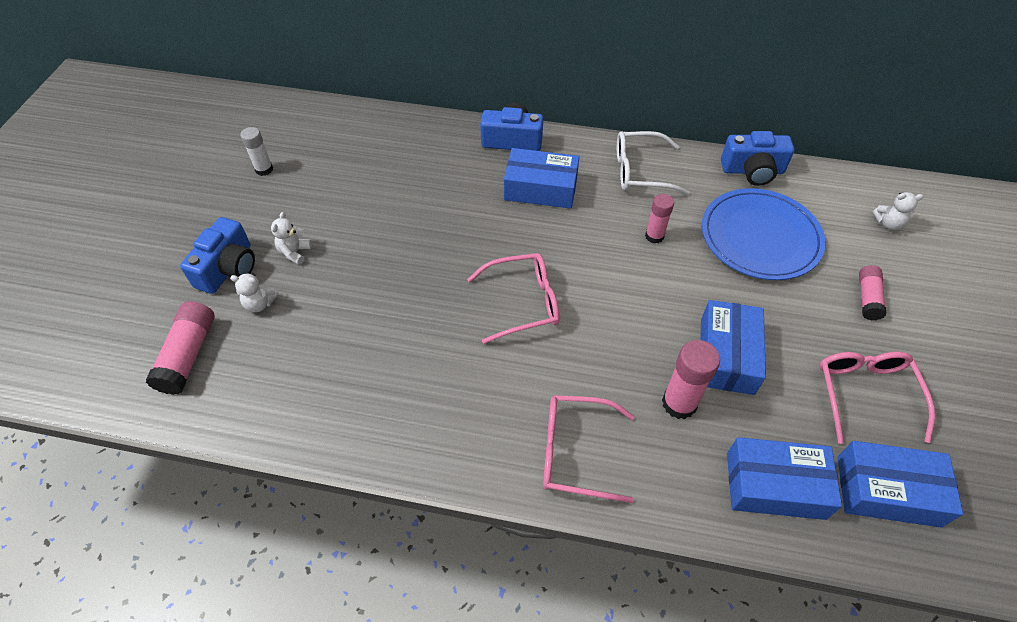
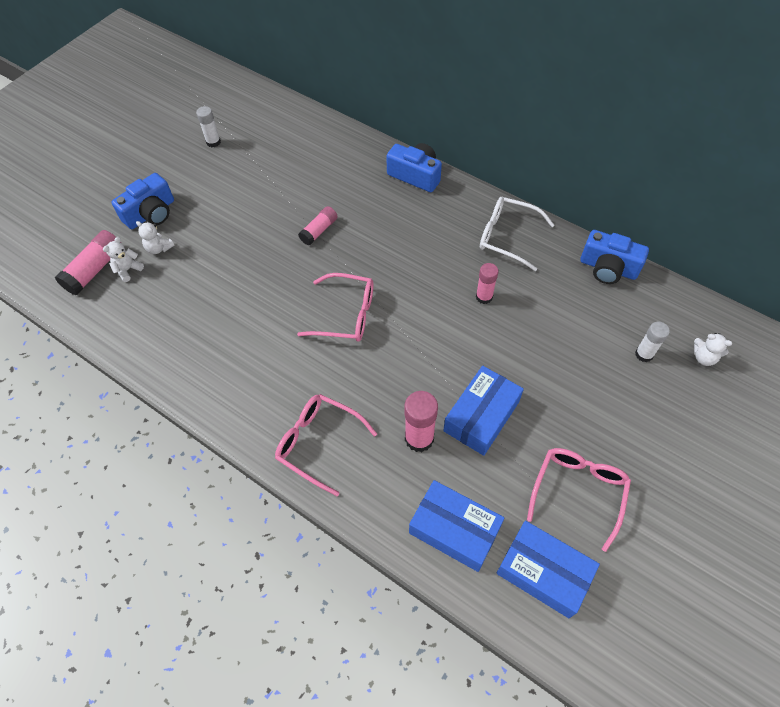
camera: 25 degrees right, 5 degrees up
(294, 252) = (202, 216): white teddy bear -> white teddy bear (128, 270)
(540, 188) = (414, 225): blue box -> none
(760, 237) = (575, 329): blue plate -> none
(836, 239) = (644, 354): none -> white glue stick
(867, 298) = (636, 415): pink glue stick -> pink glue stick (319, 230)

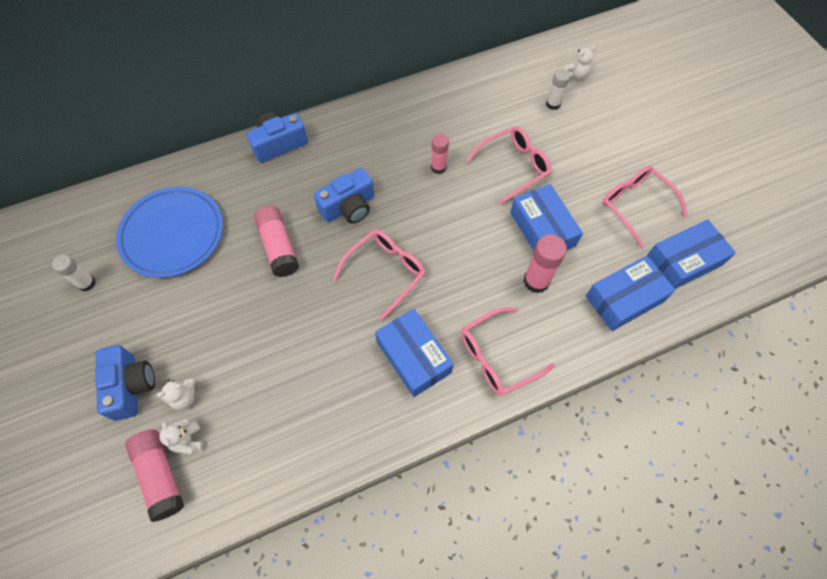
camera: 60 degrees left, 5 degrees up
(279, 377) = (413, 357): none -> blue box
(285, 162) = (172, 234): none -> blue plate
(319, 230) = (279, 247): pink glue stick -> pink glue stick, size x1.54
(507, 237) = (393, 120): white glasses -> none
(535, 357) = (514, 166): none -> pink glasses
(608, 268) = (468, 79): blue camera -> blue camera (349, 207)

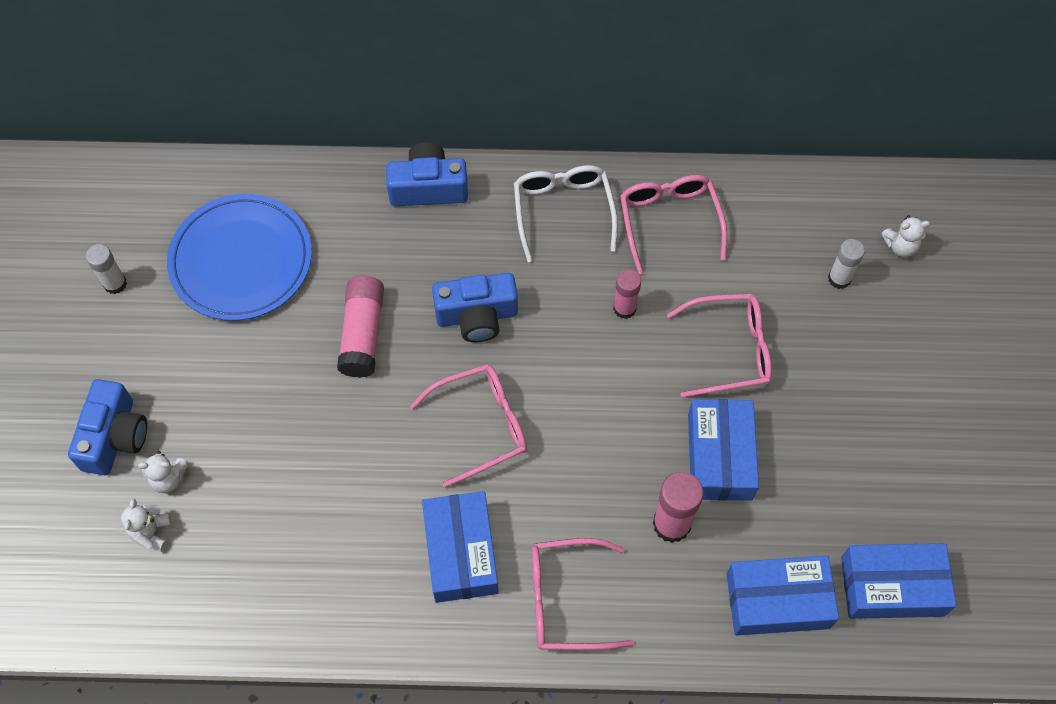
camera: 25 degrees right, 0 degrees up
(160, 475) = (105, 559): pink glue stick -> none
(371, 127) = (563, 211): none -> white glasses
(635, 205) = (871, 478): pink glasses -> pink glasses (669, 221)

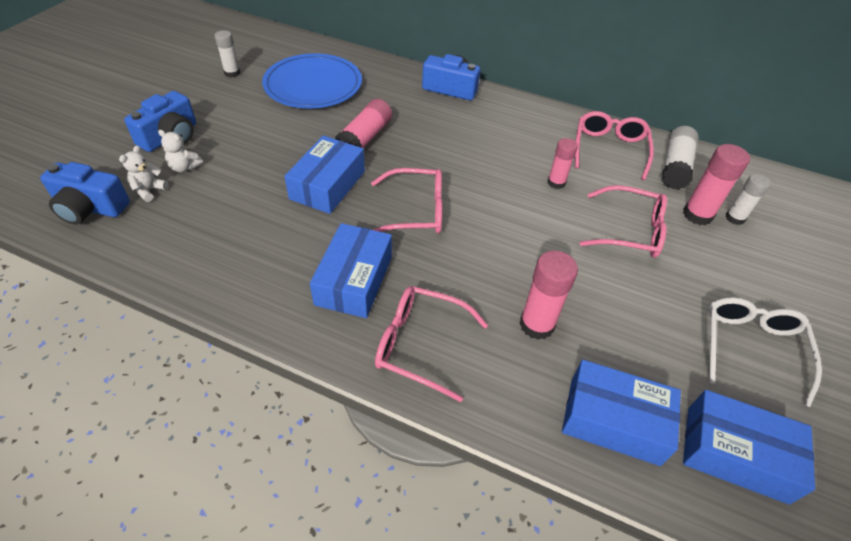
camera: 20 degrees right, 15 degrees down
(477, 316) = (447, 154): blue camera -> blue camera (90, 208)
(563, 211) = (535, 123): white glasses -> white glasses (751, 348)
(719, 456) = (597, 293): blue box -> blue box (327, 185)
(755, 220) = (675, 167): none -> white glue stick
(797, 292) = (697, 215): none -> pink glue stick
(900, 246) = (792, 215): white teddy bear -> none

